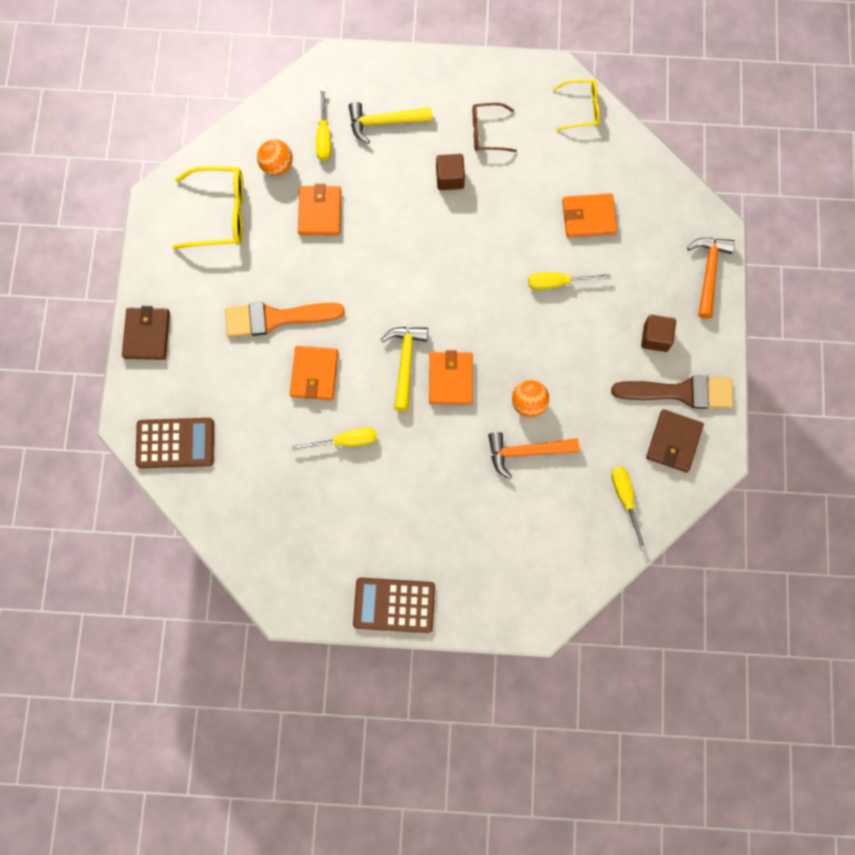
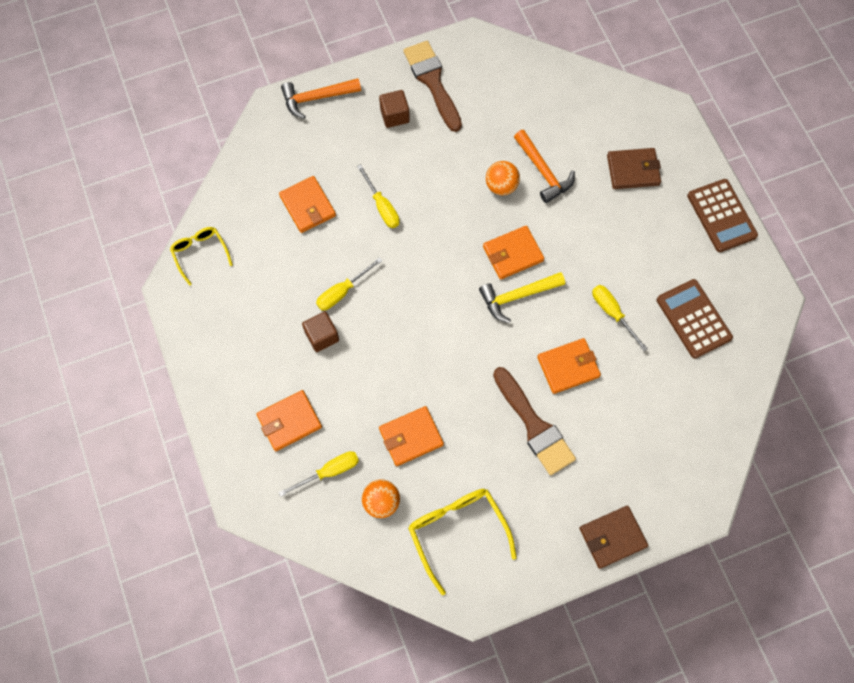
camera: 115 degrees left, 5 degrees down
(175, 443) = (695, 456): brown calculator -> brown calculator (693, 319)
(276, 318) = (534, 425): orange brush -> brown brush
(384, 122) = (289, 421): yellow hammer -> orange wallet
(487, 132) = (259, 324): brown glasses -> none
(625, 499) = (541, 88): yellow screwdriver -> yellow screwdriver (342, 292)
(673, 442) = (476, 72): brown wallet -> brown wallet (633, 170)

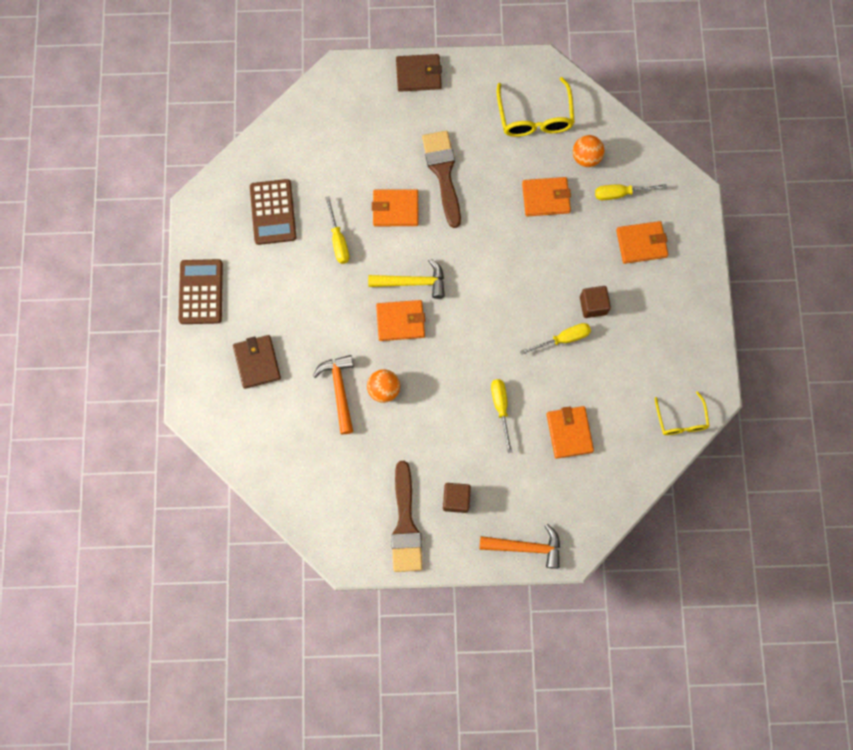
camera: 160 degrees left, 5 degrees up
(633, 170) = (257, 362): brown wallet -> brown wallet turned 60 degrees clockwise

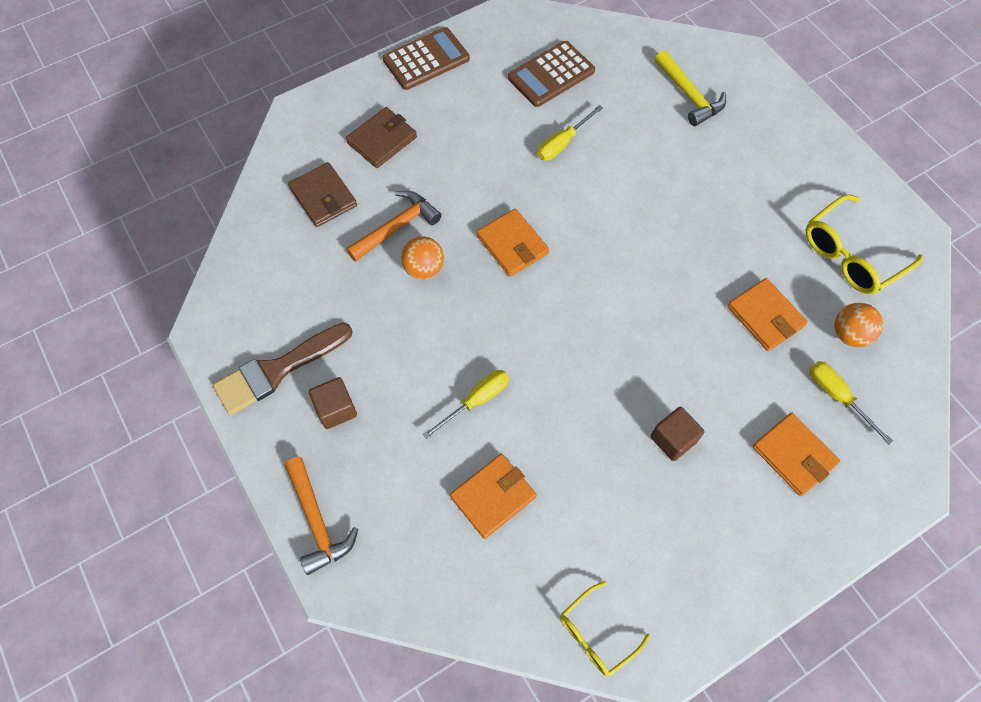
camera: 60 degrees right, 10 degrees down
(395, 209) = (635, 176): orange wallet -> none
(413, 282) = (565, 234): yellow hammer -> yellow hammer (689, 95)
(418, 74) = (801, 121): brown wallet -> brown wallet (323, 197)
(443, 173) = (711, 199): brown brush -> none
(563, 339) = (607, 426): yellow screwdriver -> none

